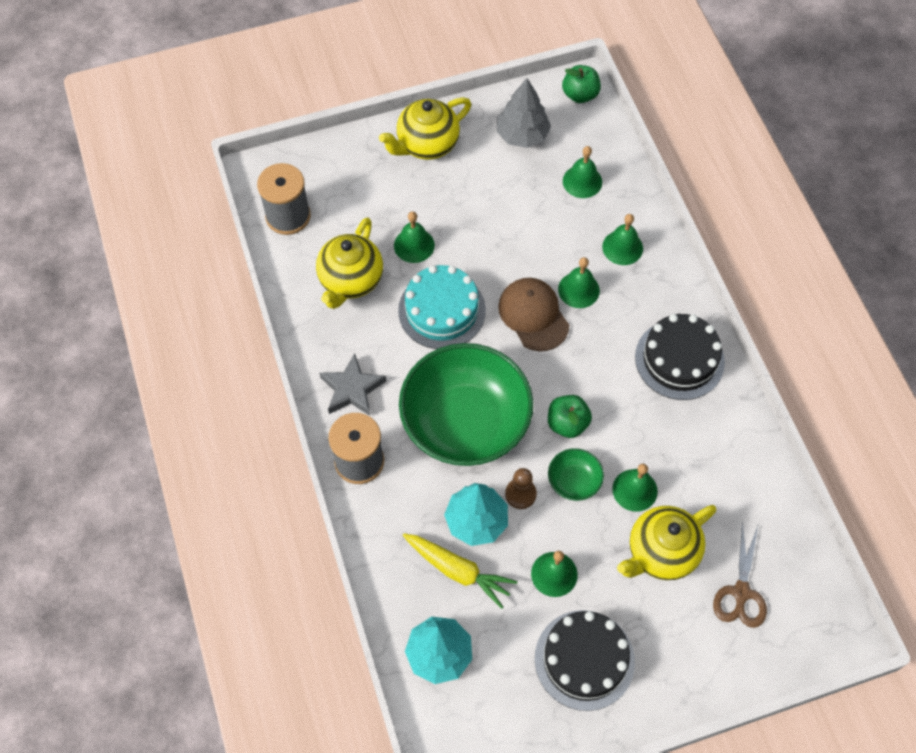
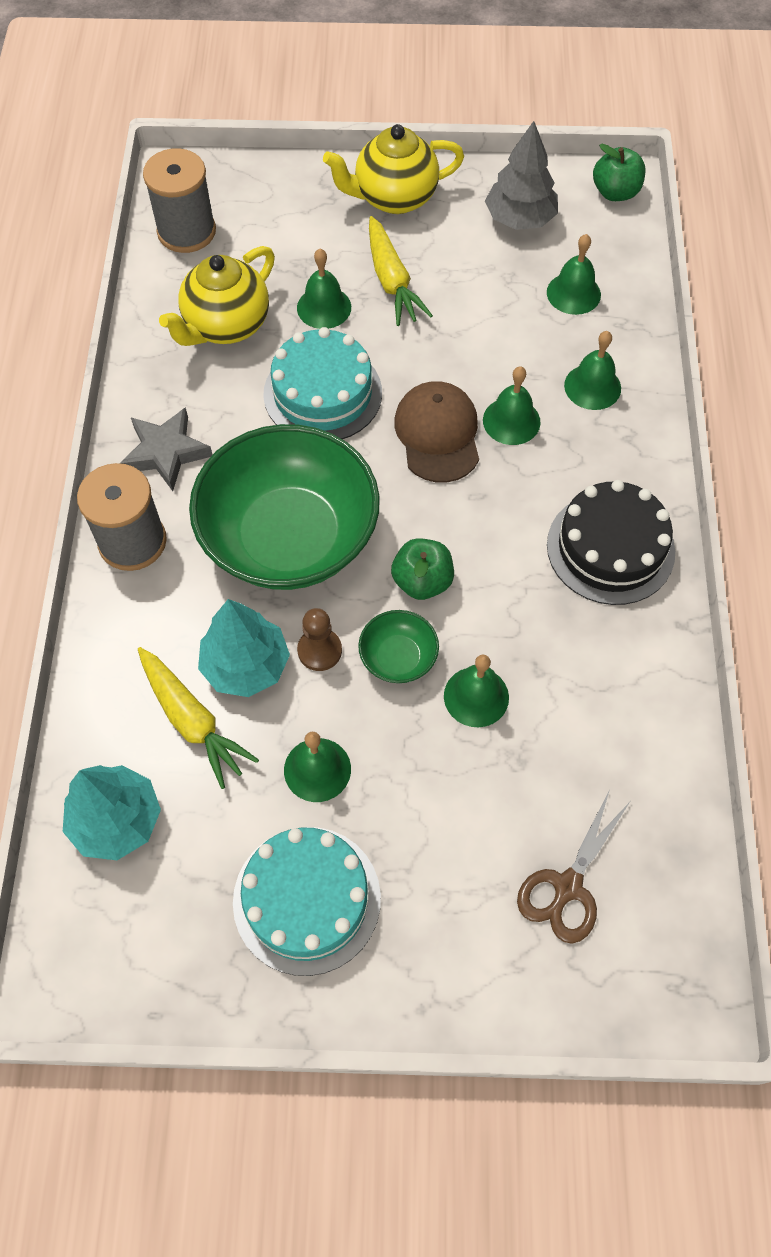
camera: 20 degrees right, 0 degrees up
(453, 210) = (392, 281): none -> yellow carrot
(584, 659) = (307, 899): black cake -> turquoise cake
(661, 553) = (476, 792): yellow teapot -> none

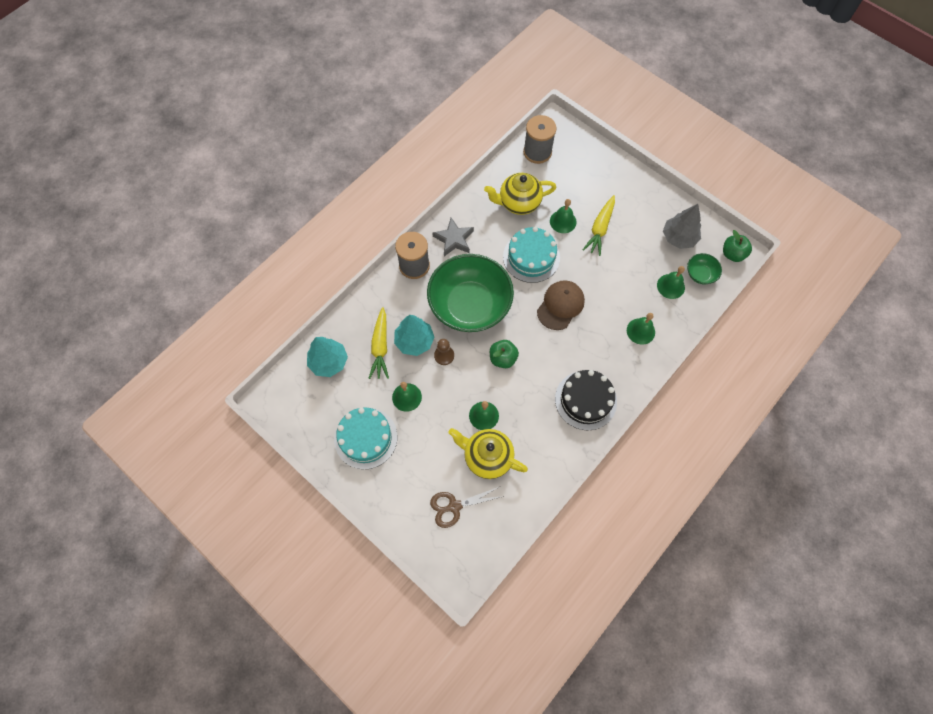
camera: 40 degrees right, 5 degrees up
(394, 198) = (633, 192): yellow teapot -> yellow teapot (487, 457)
(398, 658) = (469, 380): green bowl -> green bowl (700, 274)
(511, 421) = (594, 321): green bell -> none

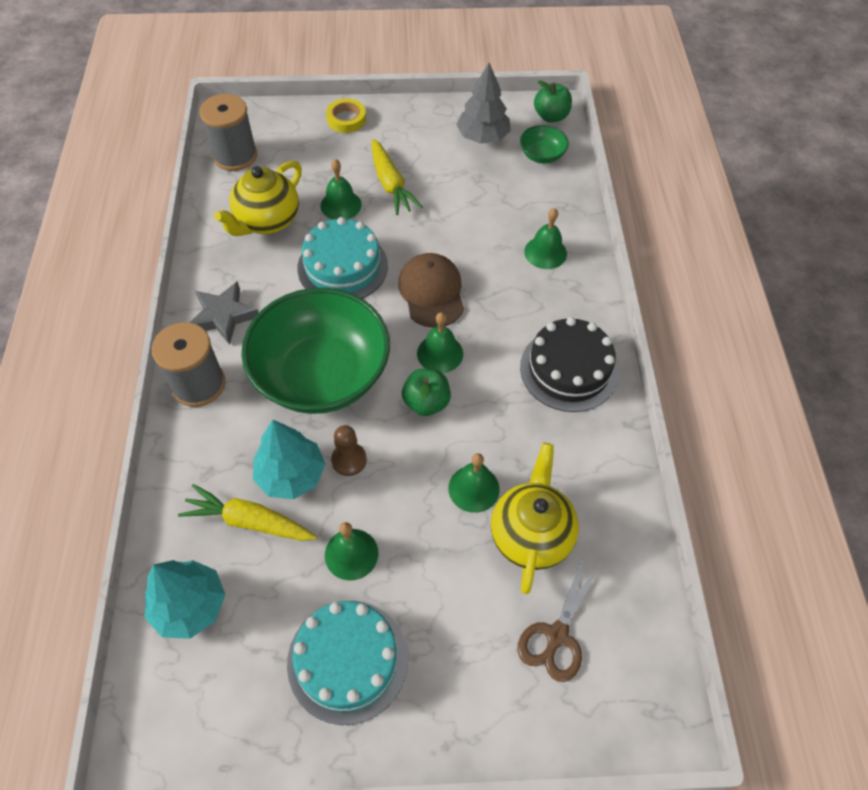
camera: 45 degrees left, 10 degrees down
(380, 347) = (249, 521): yellow carrot -> yellow carrot turned 150 degrees clockwise
(487, 457) = (530, 535): yellow teapot -> yellow teapot turned 120 degrees clockwise
(615, 171) = (346, 119): none -> yellow tape
(670, 286) = (526, 187): green bell -> green bell (440, 353)

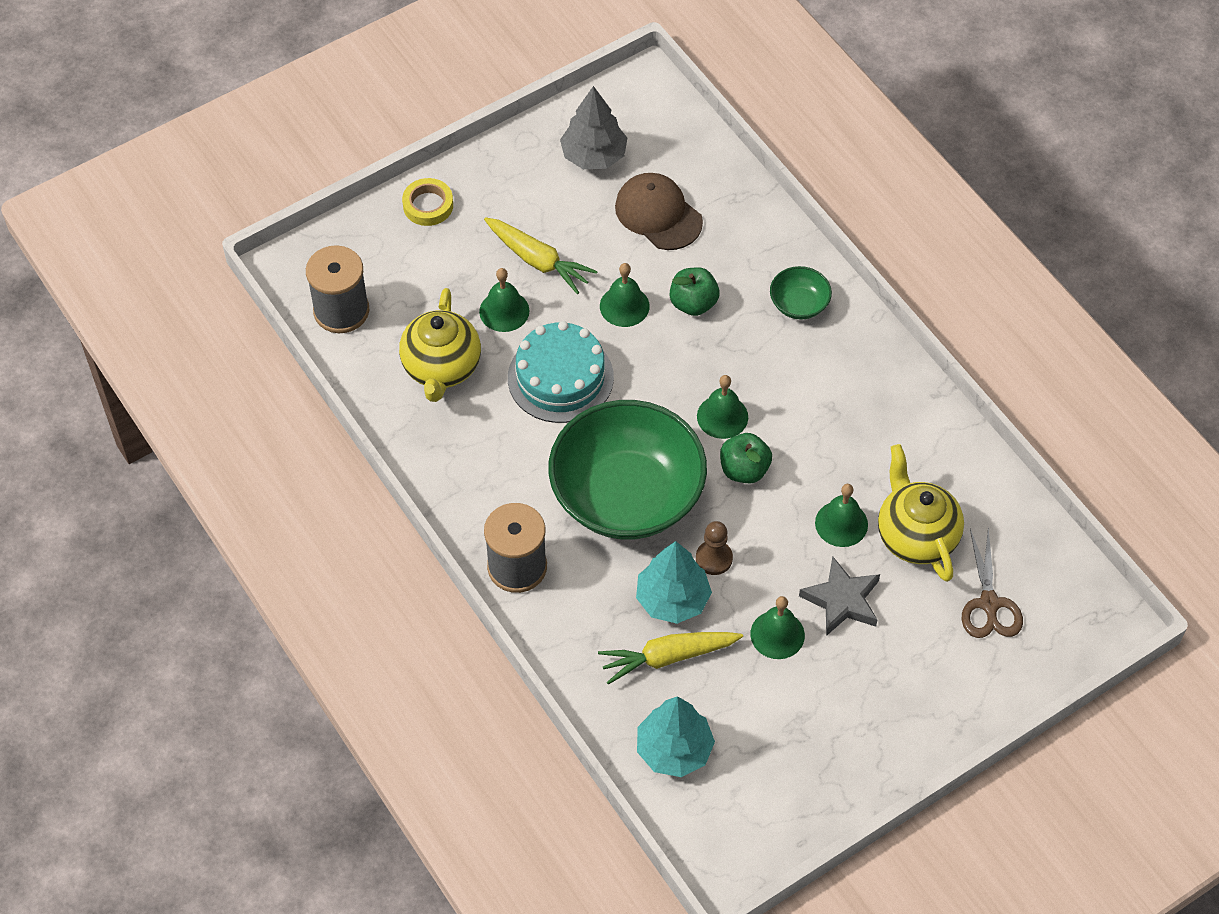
camera: 30 degrees left, 0 degrees up
(223, 316) = (483, 489): grey star -> grey star (842, 600)
(347, 660) = (837, 715): turquoise cake -> none
(432, 292) = (669, 359): brown cap -> brown cap (658, 214)
(542, 155) = (671, 148): green bowl -> green bowl (799, 304)
(545, 252) = (750, 259): green bell -> green bell (624, 306)
(551, 116) = (648, 94): green apple -> green apple (693, 303)
(568, 369) = (851, 370): black cake -> none

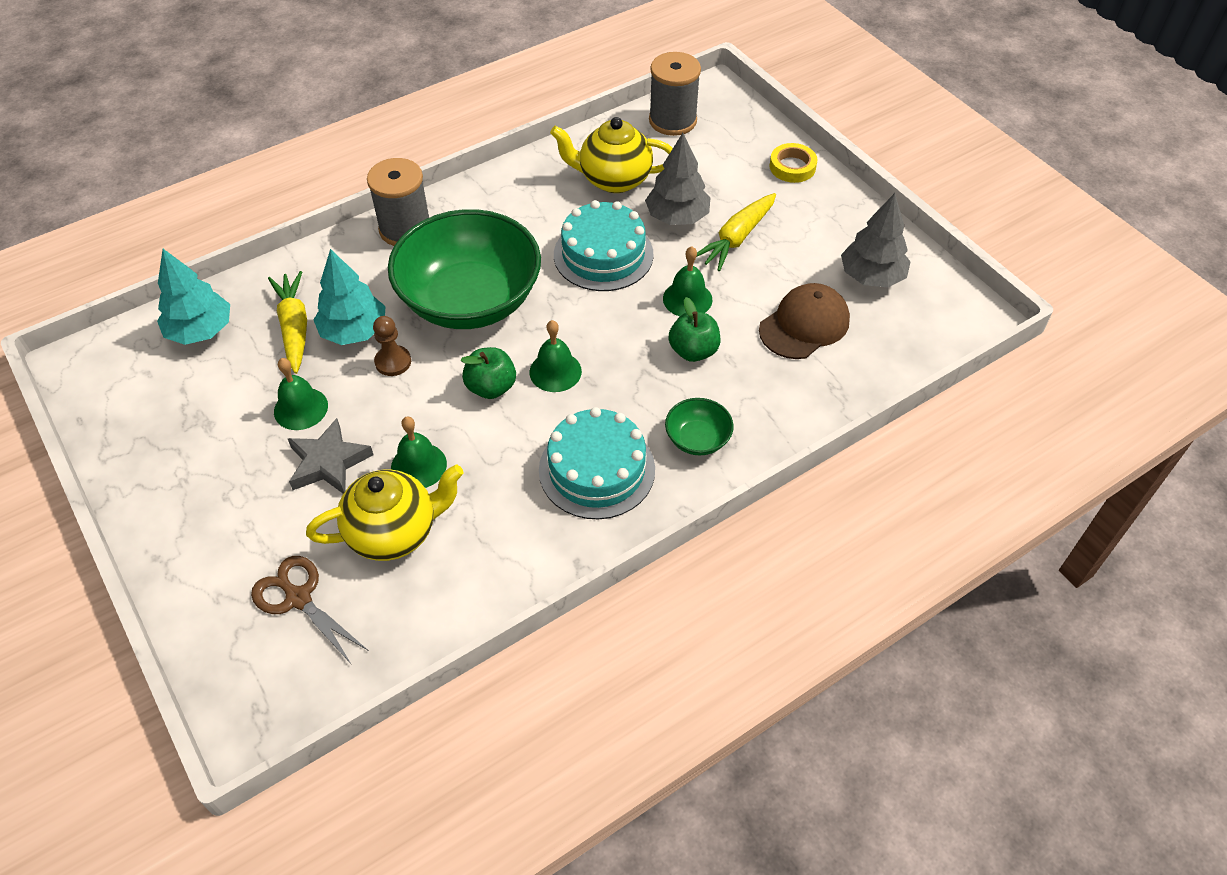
camera: 90 degrees right, 5 degrees down
(504, 311) = (677, 217): green bell -> grey tree
(837, 381) = (597, 469): none -> turquoise cake
(989, 604) = (298, 598): brown scissors -> brown scissors turned 45 degrees clockwise

